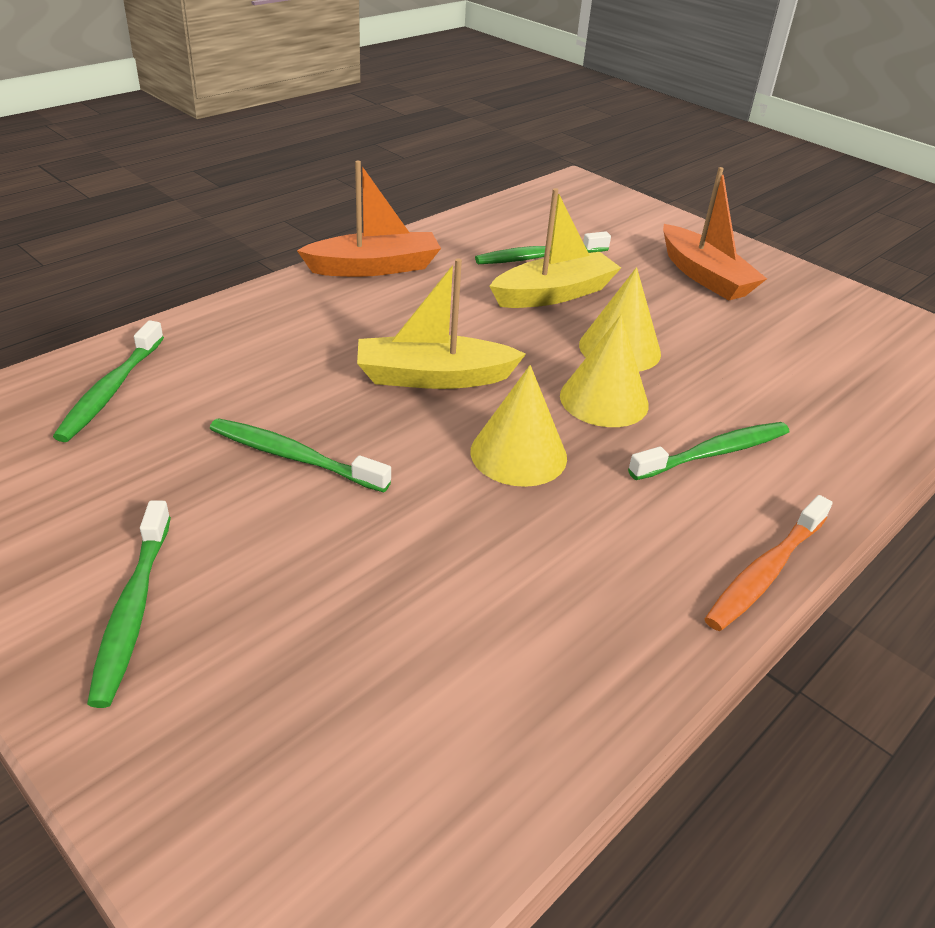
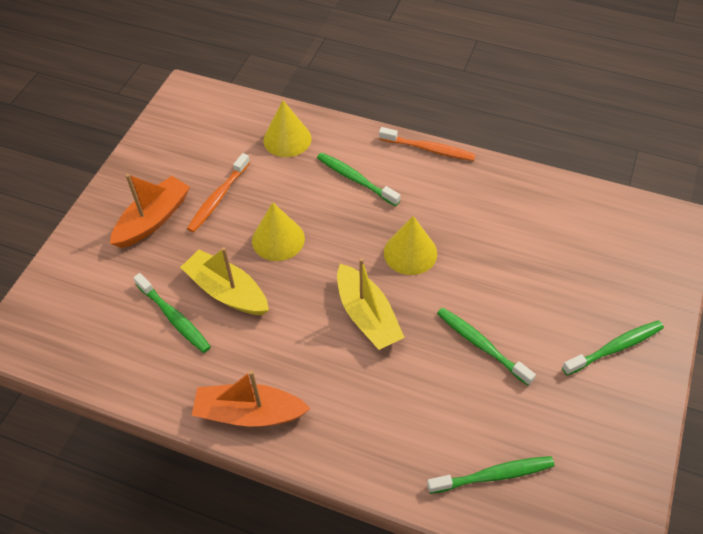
camera: 110 degrees left, 15 degrees up
(293, 457) = (481, 345): green toothbrush -> green toothbrush turned 135 degrees clockwise
(374, 267) = (249, 413): orange boat -> orange boat turned 45 degrees counterclockwise
(604, 400) = (337, 232): yellow cone -> yellow cone (287, 139)
(724, 325) = (218, 198): none -> orange toothbrush

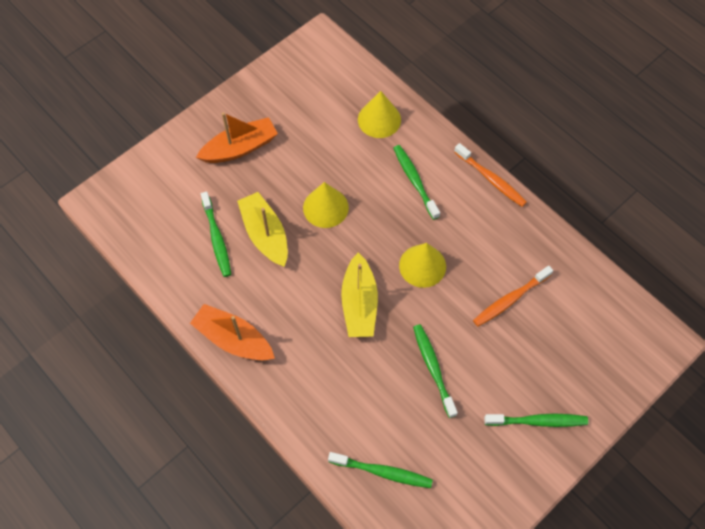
camera: 25 degrees right, 10 degrees up
(218, 198) = (298, 150): orange toothbrush -> orange toothbrush (510, 299)

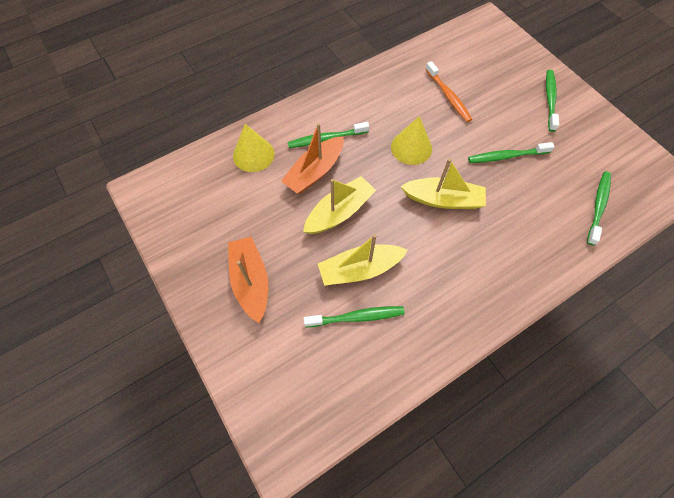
camera: 80 degrees left, 0 degrees up
(233, 339) = (473, 313): orange boat -> orange boat (315, 172)
(325, 207) = (339, 212): yellow cone -> yellow boat
(491, 179) = (336, 87): orange toothbrush -> none

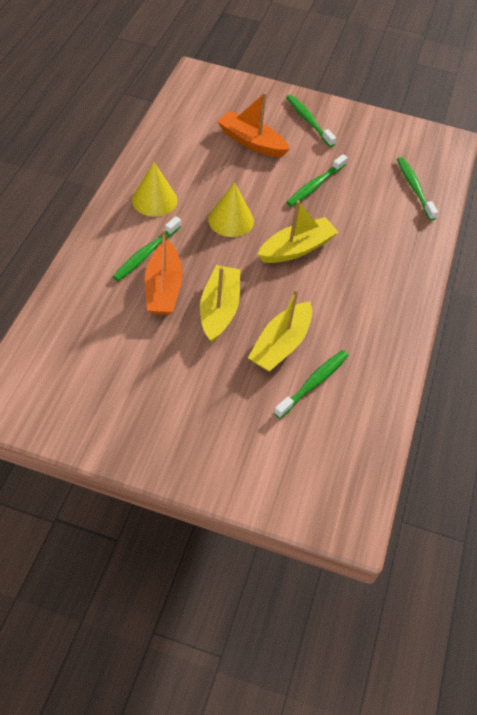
camera: 45 degrees left, 10 degrees down
(251, 281) = (196, 415): orange boat -> orange boat (251, 142)
(253, 154) = (87, 307): yellow cone -> yellow cone (154, 200)
(448, 96) = (223, 159): orange toothbrush -> none

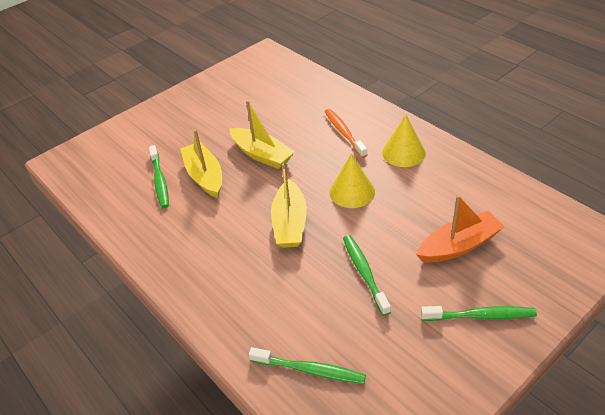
camera: 130 degrees right, 10 degrees down
(146, 254) = (344, 133): green toothbrush -> orange toothbrush
(163, 288) = (303, 133): orange boat -> none

